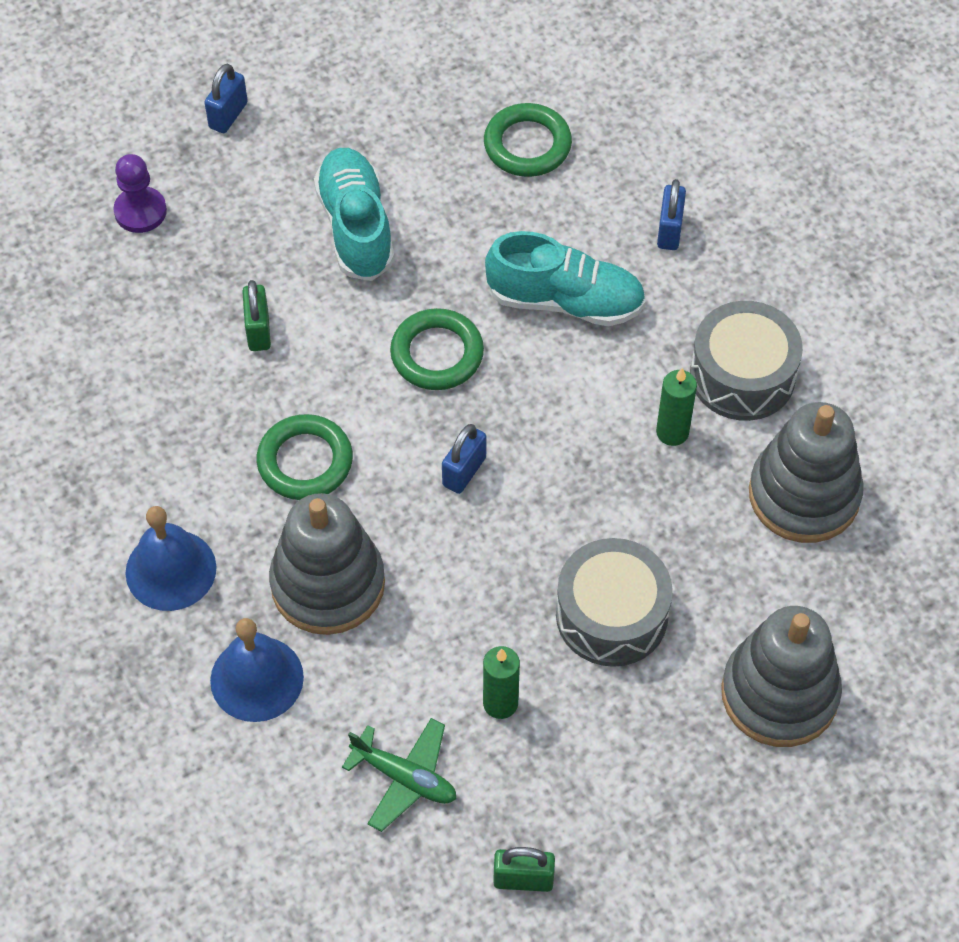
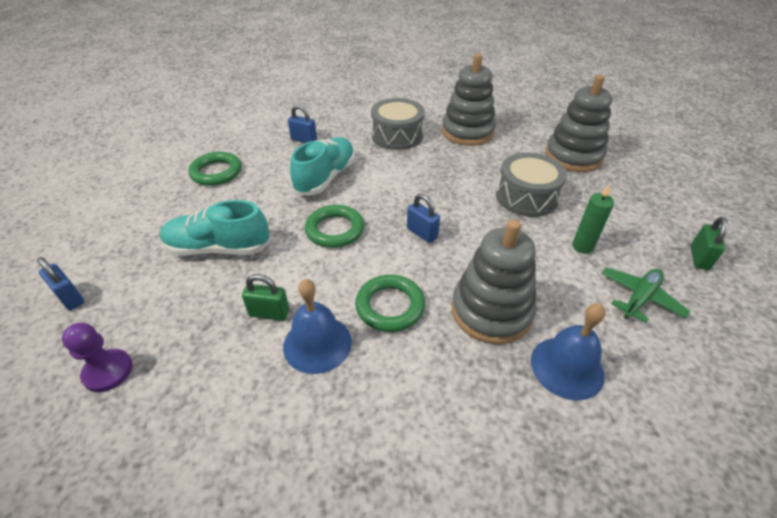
camera: 75 degrees left, 15 degrees down
(171, 570) = (464, 410): blue bell -> blue bell (317, 343)
(672, 432) = (421, 159): green candle -> none

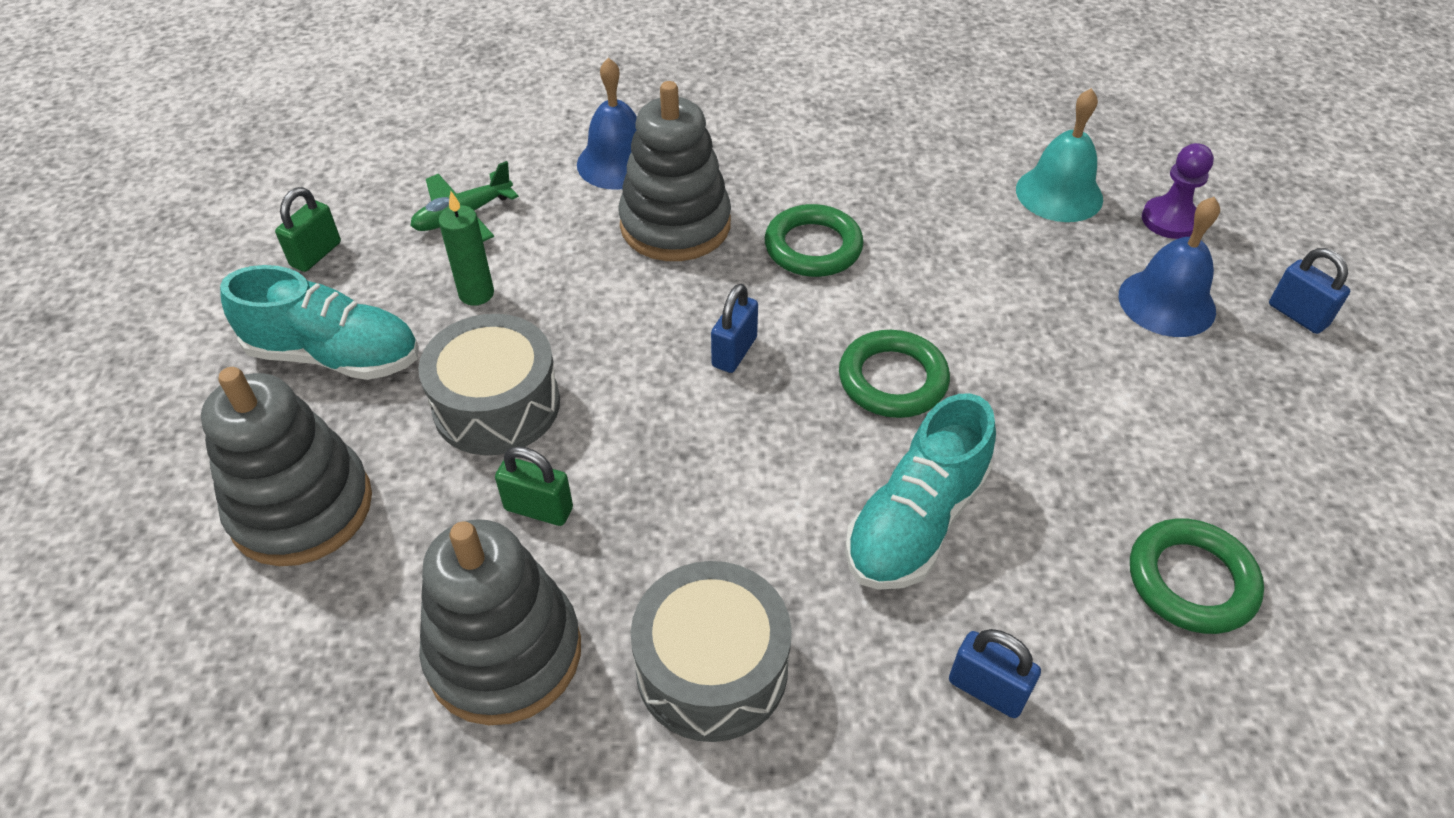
camera: 170 degrees left, 5 degrees up
(190, 388) = (1059, 194): none -> turquoise bell
(218, 248) = (1099, 369): turquoise shoe -> turquoise shoe (335, 355)
(269, 313) = (984, 259): green padlock -> green padlock (538, 509)
(317, 343) = (913, 217): blue bell -> blue bell (1166, 302)
(422, 233) = (734, 352): blue padlock -> blue padlock turned 60 degrees clockwise

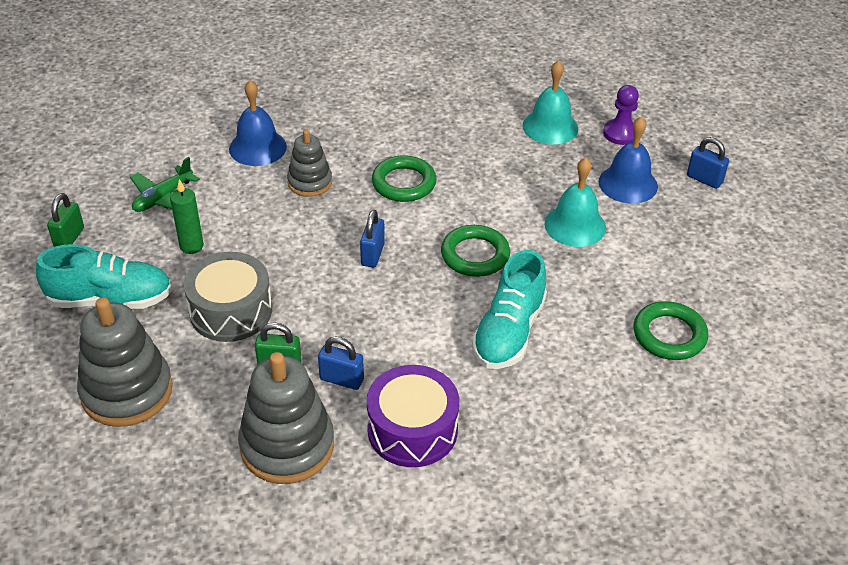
camera: 15 degrees left, 5 degrees down
(675, 225) = (310, 182): grey stacking toy -> grey stacking toy, size x0.60
(712, 668) = (412, 430): grey drum -> purple drum
(987, 690) = (569, 410): blue padlock -> blue padlock (341, 379)
(1065, 357) = (575, 225): none -> turquoise bell

